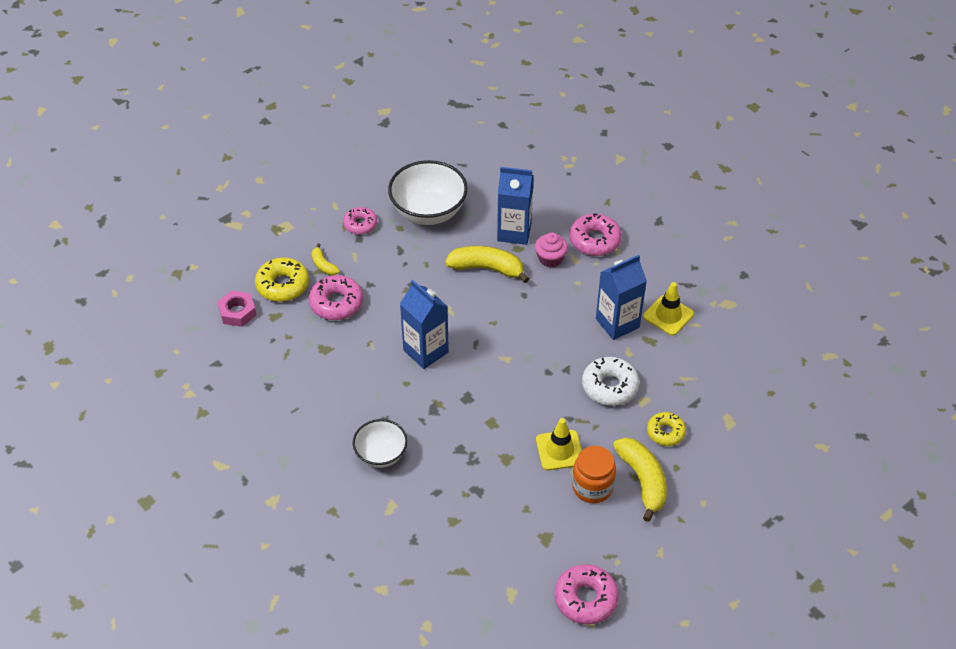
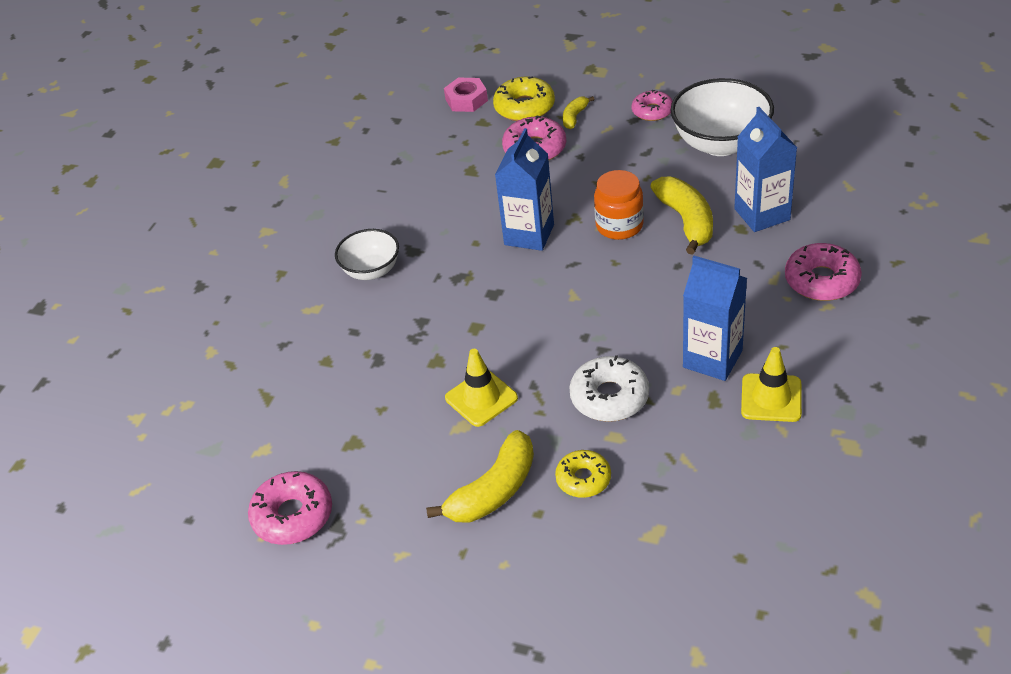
camera: 65 degrees right, 5 degrees down
(550, 258) = (753, 259): pink cupcake -> none
(592, 487) = (451, 450): orange jar -> orange jar (619, 226)

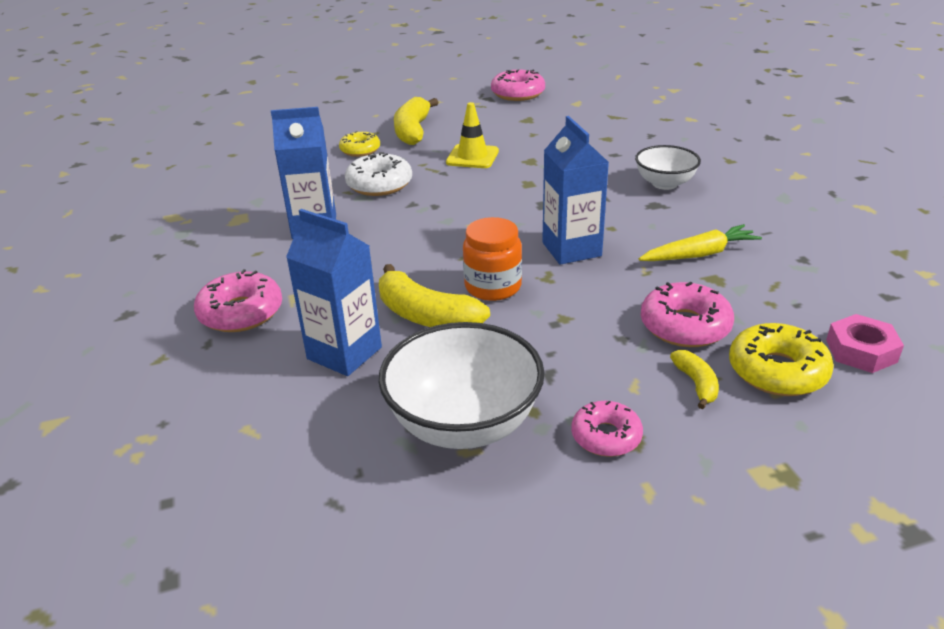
camera: 140 degrees right, 10 degrees down
(451, 192) = (699, 254): none -> yellow carrot
(771, 398) = (249, 221): yellow traffic cone -> none

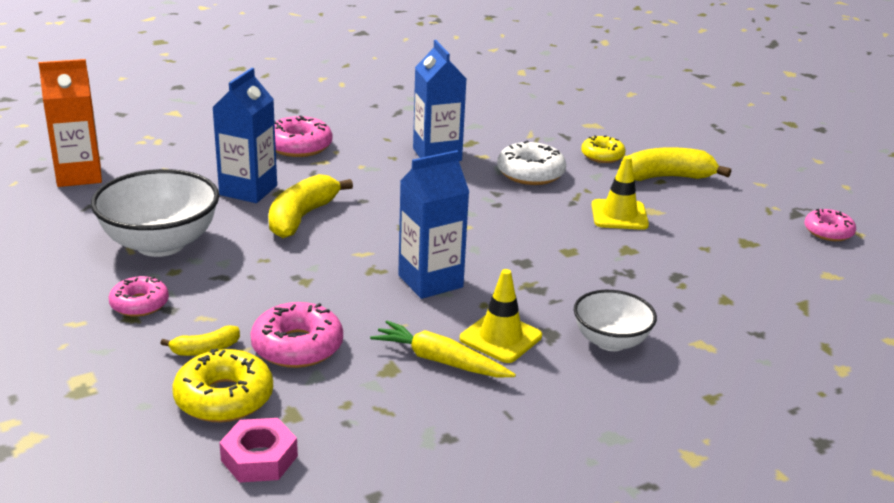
camera: 75 degrees right, 5 degrees down
(223, 521) = (79, 176): none -> orange carton
(493, 287) = (352, 243): orange jar -> none
(518, 93) = (828, 232): pink donut -> pink donut, size x0.66
(662, 225) = (500, 337): none -> yellow traffic cone
(699, 254) = (440, 361): yellow carrot -> yellow carrot turned 150 degrees clockwise

